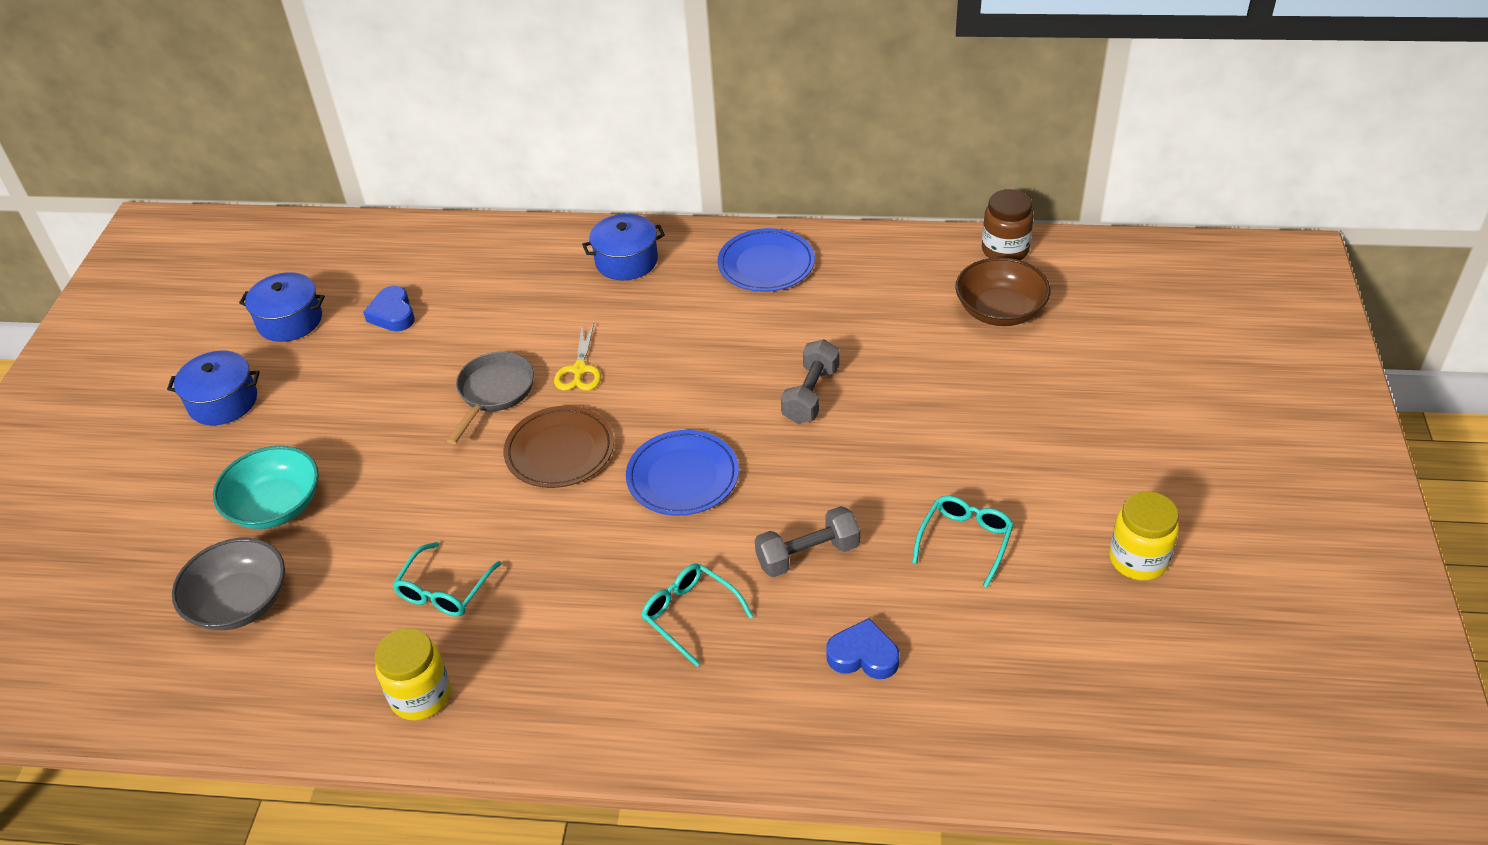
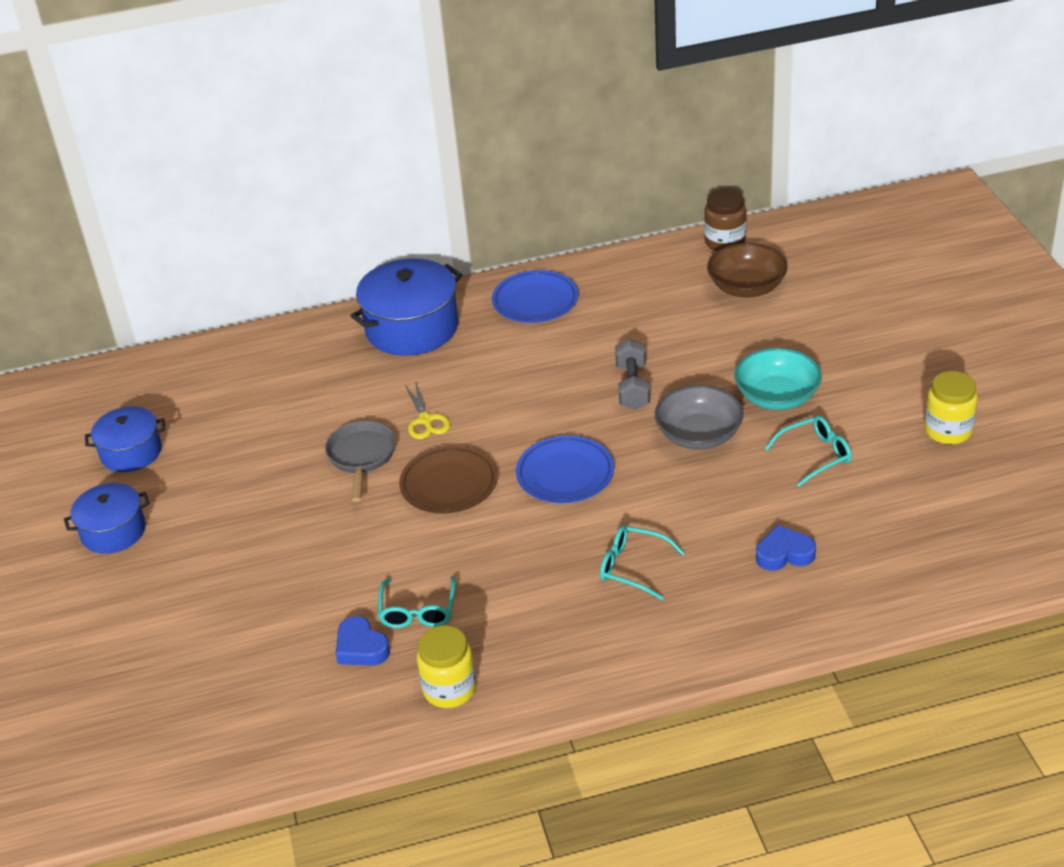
camera: 20 degrees left, 5 degrees down
(240, 602) = (242, 673): grey bowl -> grey bowl (699, 435)
(275, 506) = (223, 595): turquoise bowl -> turquoise bowl (777, 396)
(393, 314) = (226, 422): blue heart -> blue heart (361, 647)
(626, 261) = (412, 328): blue pot -> blue pot, size x1.63
(808, 555) = (700, 499): grey dumbbell -> none
(965, 541) = (815, 455): turquoise glasses -> turquoise glasses turned 60 degrees clockwise

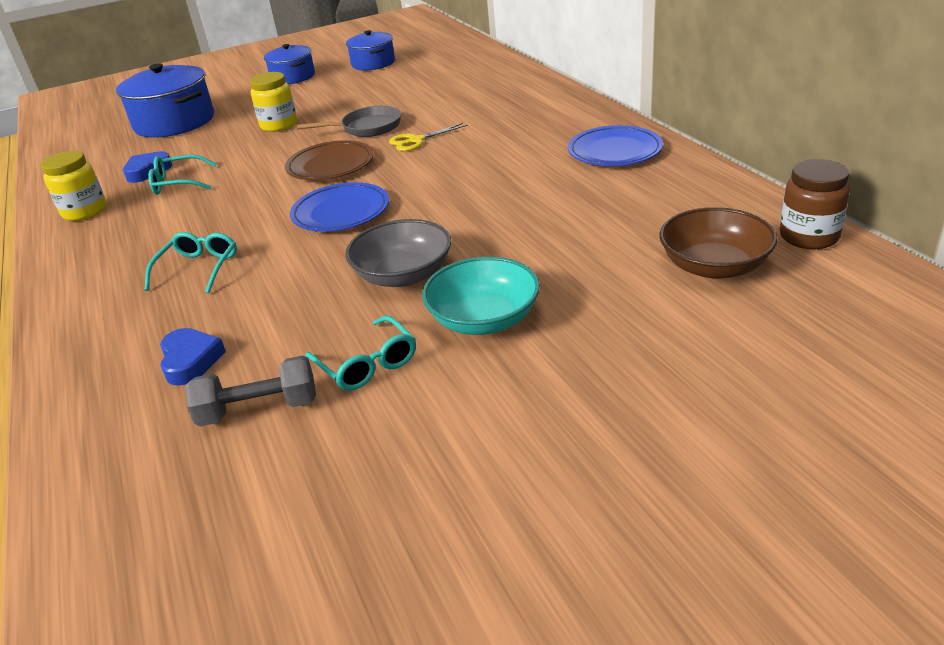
camera: 80 degrees right, 5 degrees down
(412, 328) = (547, 111): blue pot -> blue pot (175, 122)
(632, 387) = (483, 224): grey dumbbell -> grey dumbbell (259, 409)
(948, 431) = (426, 493): yellow jar -> yellow jar (279, 125)

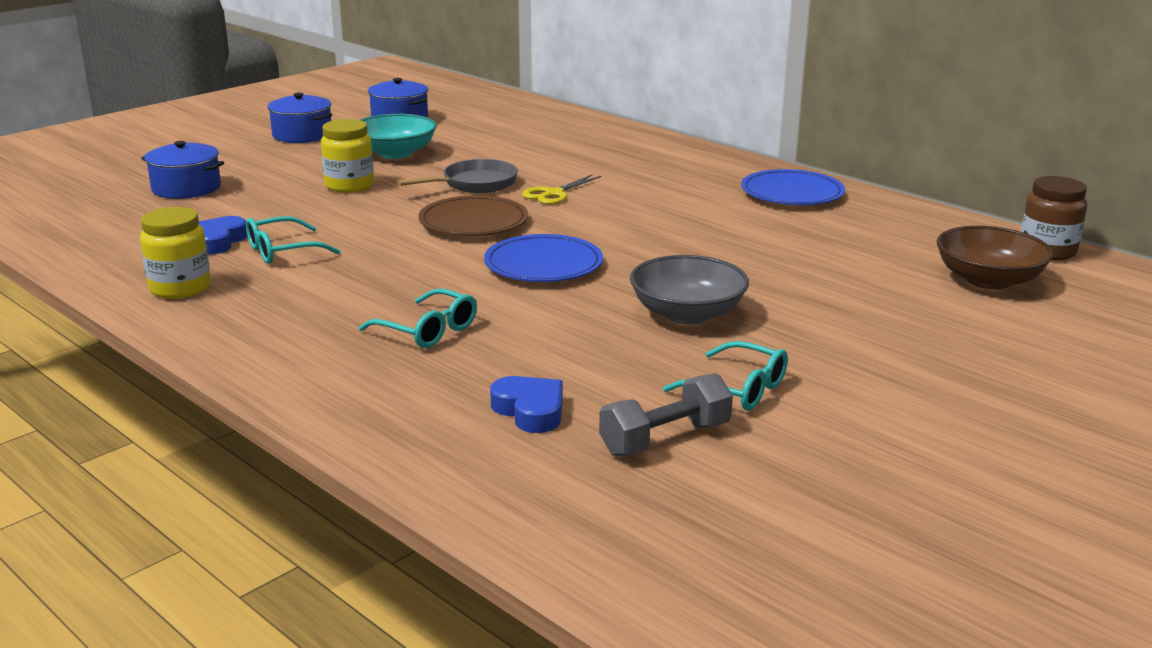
camera: 25 degrees left, 10 degrees down
(175, 122) = (186, 188): blue pot -> blue pot, size x0.61
(198, 269) = (427, 330): turquoise glasses -> turquoise glasses turned 135 degrees clockwise
(484, 319) = (816, 341): turquoise bowl -> turquoise bowl (395, 153)

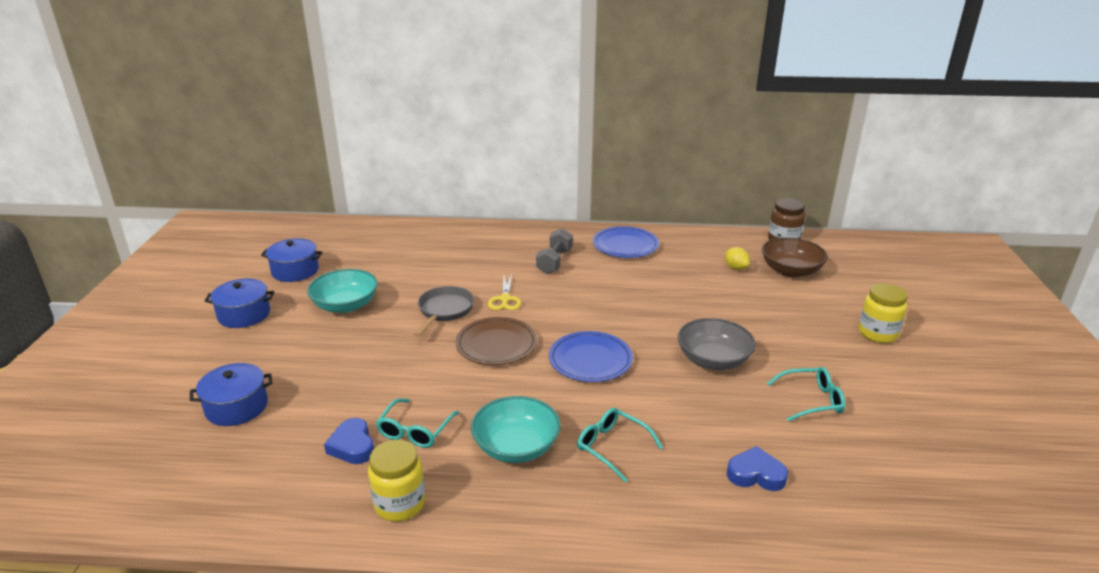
camera: 40 degrees left, 5 degrees up
(342, 294) = (516, 447): none -> turquoise bowl
(349, 186) = (362, 349): yellow jar -> yellow jar (877, 333)
(427, 330) = (612, 447): turquoise glasses -> turquoise glasses turned 135 degrees counterclockwise
(665, 439) = (836, 454): grey dumbbell -> grey dumbbell (554, 261)
(905, 254) = (735, 268): none -> yellow lemon

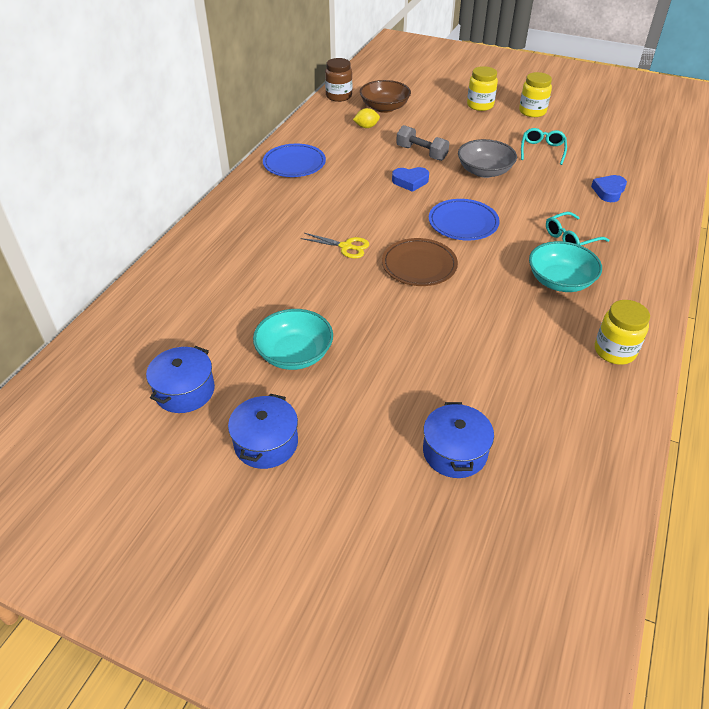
camera: 70 degrees left, 15 degrees up
(352, 446) = (538, 371): blue heart -> blue heart (410, 181)
(415, 430) = (526, 331): turquoise glasses -> none
(444, 311) = (346, 286): grey pan -> none
(554, 261) = (296, 206): grey dumbbell -> grey dumbbell (421, 153)
(913, 379) = (532, 112): none -> yellow jar

